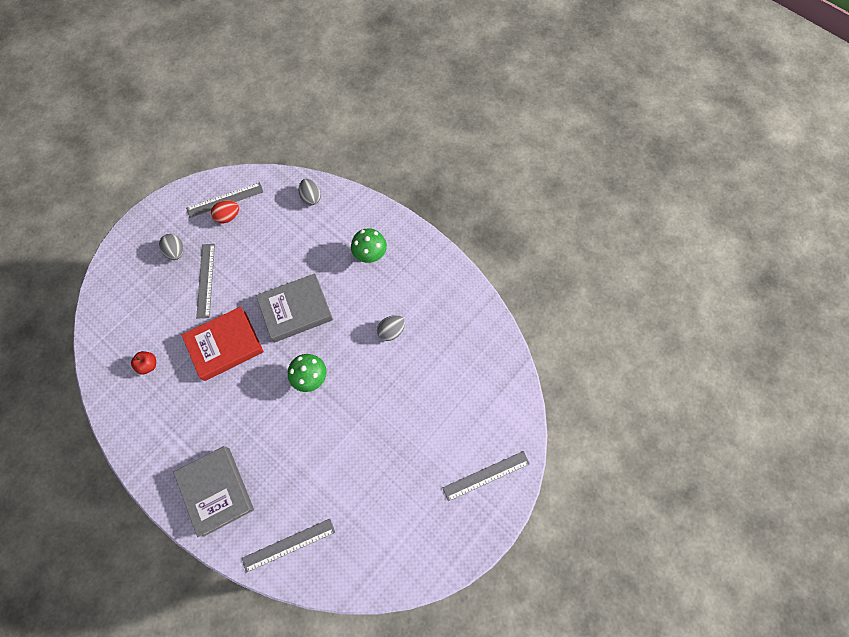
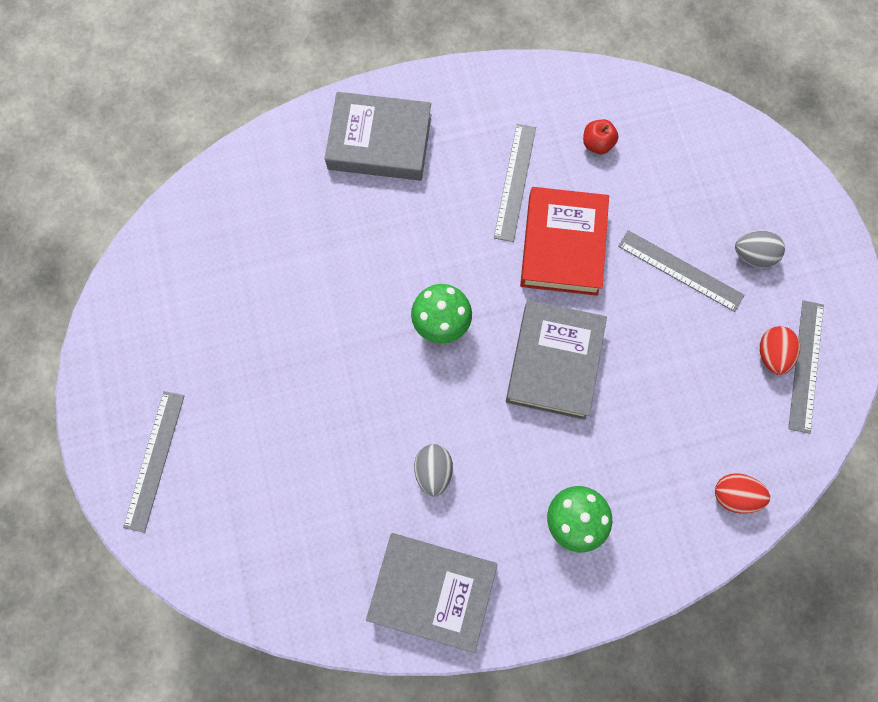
camera: 125 degrees right, 5 degrees up
(288, 545) = (260, 184): grey ruler -> grey ruler (515, 182)
(311, 197) = (734, 495): grey egg -> red egg
(446, 295) = (432, 590): none -> grey book

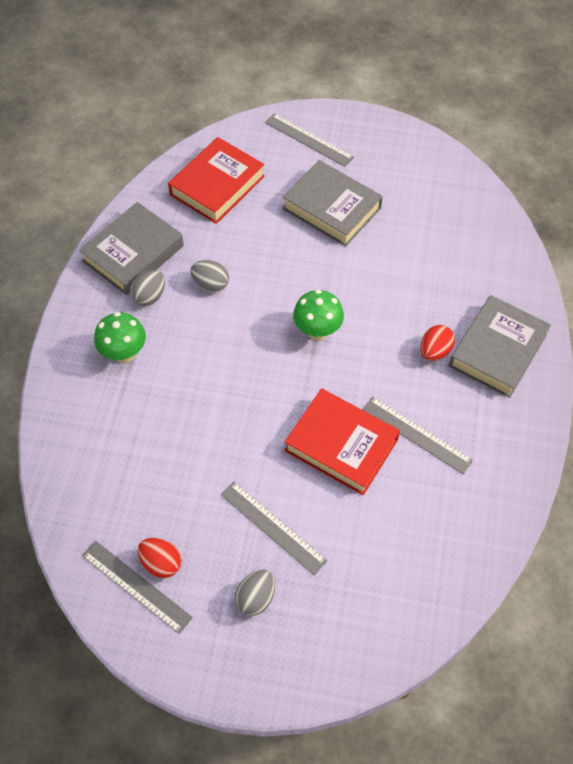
camera: 115 degrees right, 15 degrees down
(280, 541) = (217, 185): none -> red book
(483, 534) = (150, 296): none -> grey egg
(554, 362) = (246, 394): grey book -> grey book (331, 208)
(597, 144) = (425, 518): red apple -> none
(680, 270) = (273, 527): grey ruler -> grey ruler turned 75 degrees clockwise
(734, 495) = (72, 471): red egg -> red egg (434, 351)

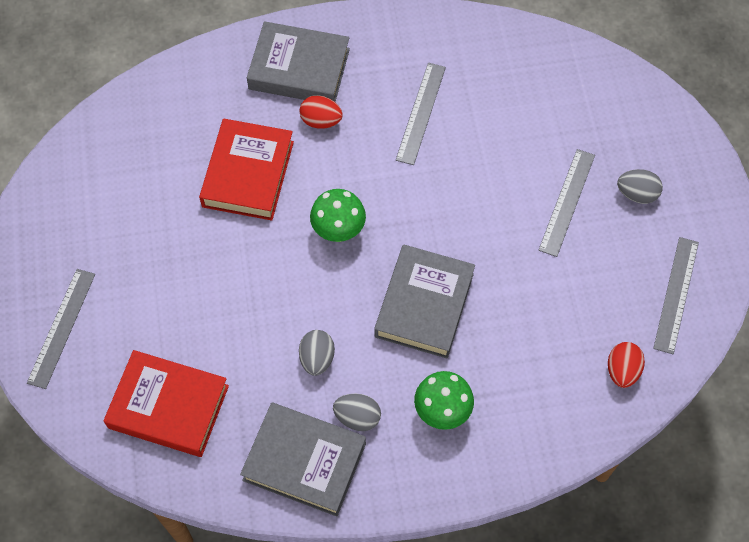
camera: 110 degrees left, 5 degrees up
(161, 563) = (645, 282): red egg -> red egg (622, 370)
(331, 208) = (164, 269): grey book -> grey book (424, 305)
(341, 445) = (459, 171): red book -> red book (248, 174)

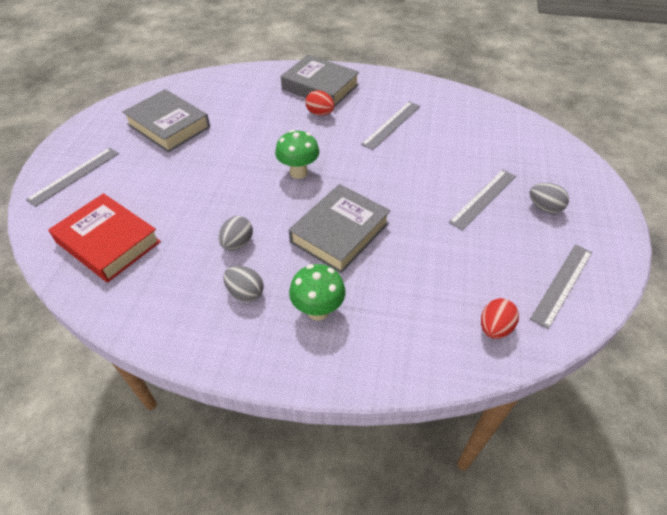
camera: 20 degrees right, 15 degrees down
(248, 174) = (255, 128): red book -> none
(304, 462) = (183, 312): grey book -> grey book (168, 126)

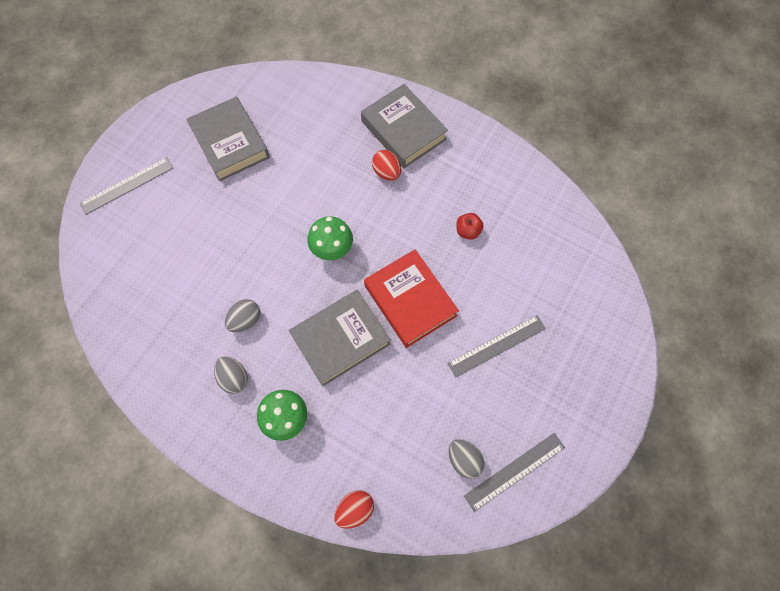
camera: 20 degrees right, 20 degrees up
(108, 242) = (137, 279): red book -> red book (410, 301)
(391, 125) = (454, 213): grey ruler -> none
(410, 132) = (468, 231): none -> red apple
(494, 328) = (428, 492): red egg -> red egg (355, 509)
(544, 208) = (551, 378): grey egg -> grey egg (464, 459)

